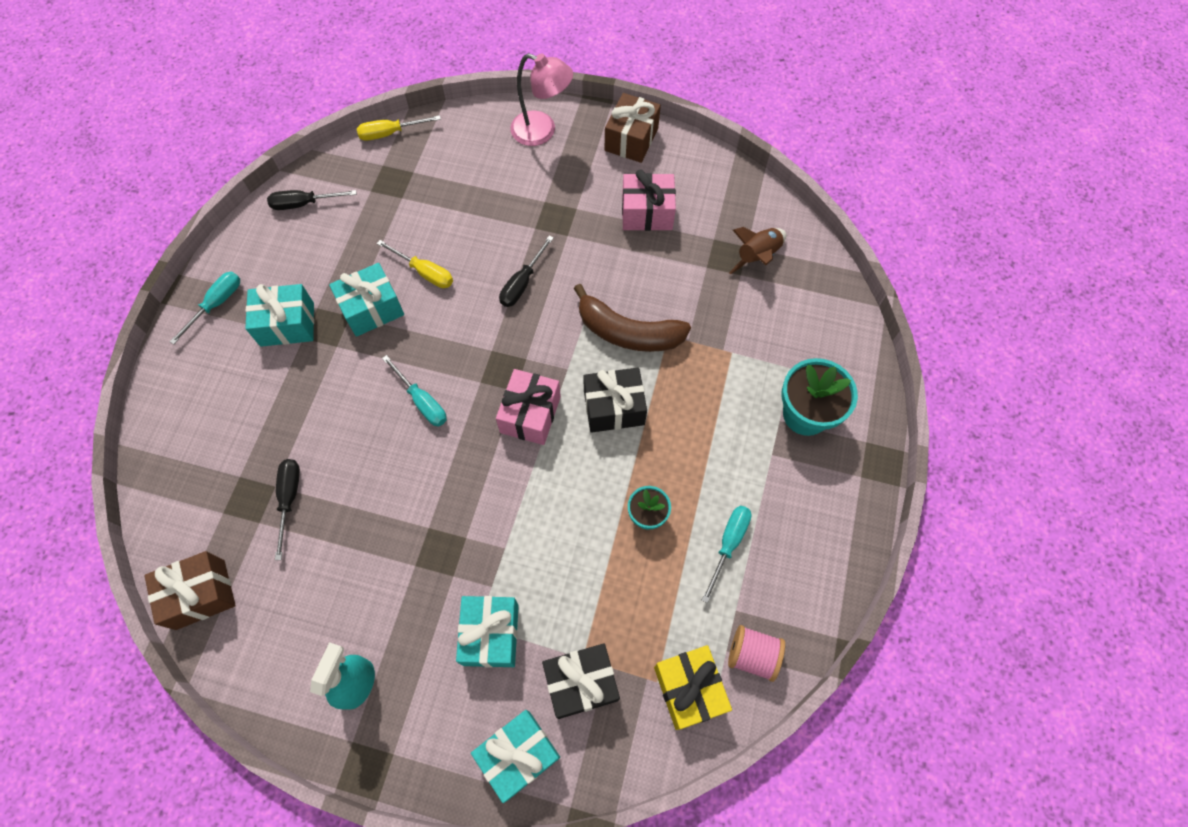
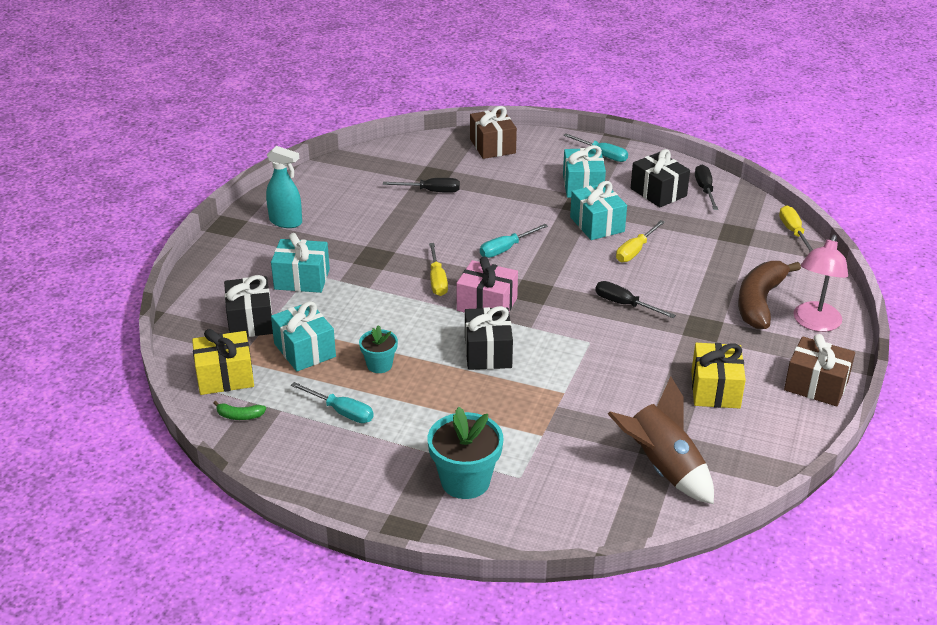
camera: 95 degrees right, 30 degrees down
(200, 594) = (368, 160): brown gift -> brown gift (492, 146)
(306, 248) = (658, 192): none -> black gift
(487, 471) = (437, 280): none -> yellow screwdriver
(518, 755) = (210, 289): turquoise gift -> turquoise gift (304, 350)
(628, 332) = (568, 366): brown banana -> brown banana (760, 302)
(647, 213) = (715, 389): pink gift -> yellow gift
(752, 655) = (239, 416): pink spool -> green banana
(757, 256) = (663, 468): brown rocket -> brown rocket, size x1.50

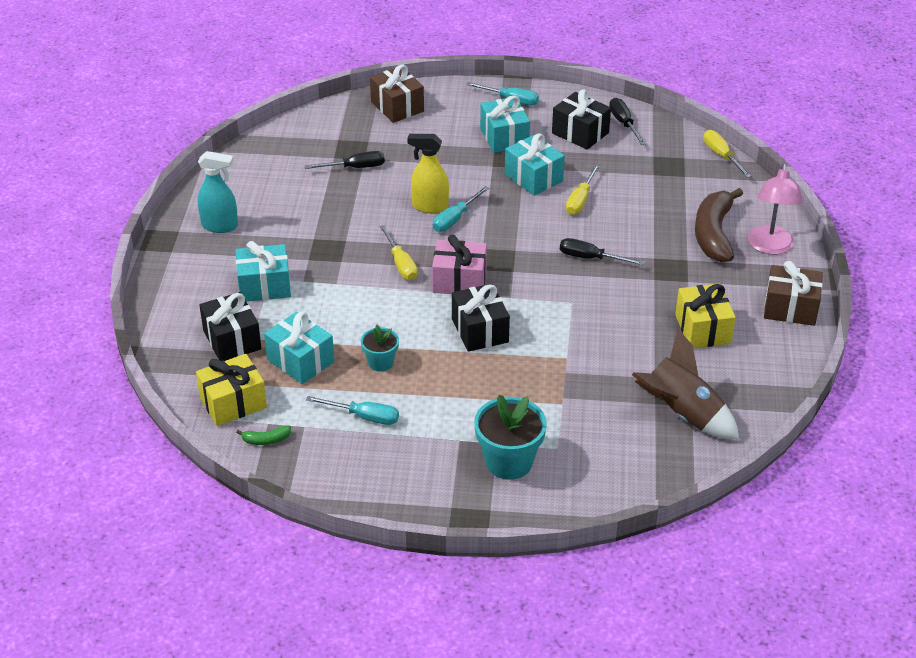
camera: 15 degrees left, 5 degrees up
(486, 234) = (429, 206): none -> yellow spray bottle

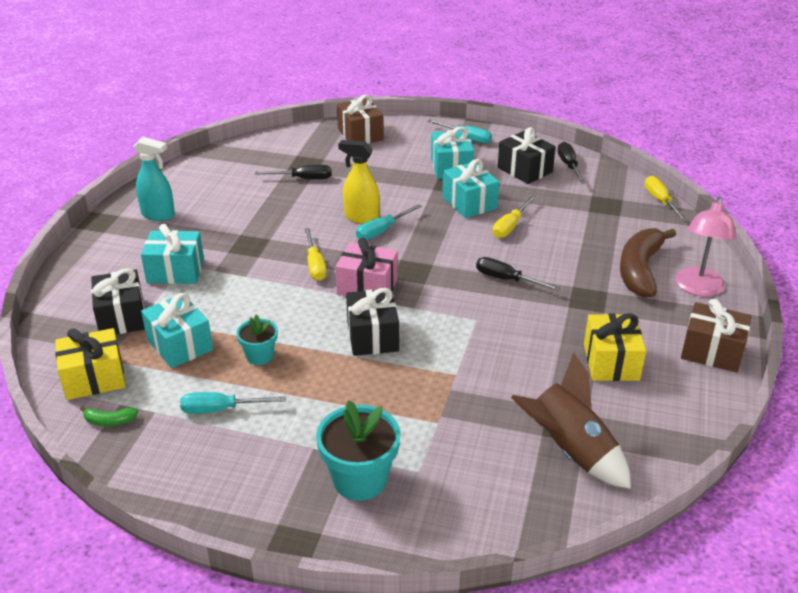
camera: 10 degrees right, 5 degrees down
(364, 417) = (221, 409): turquoise screwdriver -> turquoise screwdriver turned 150 degrees clockwise

